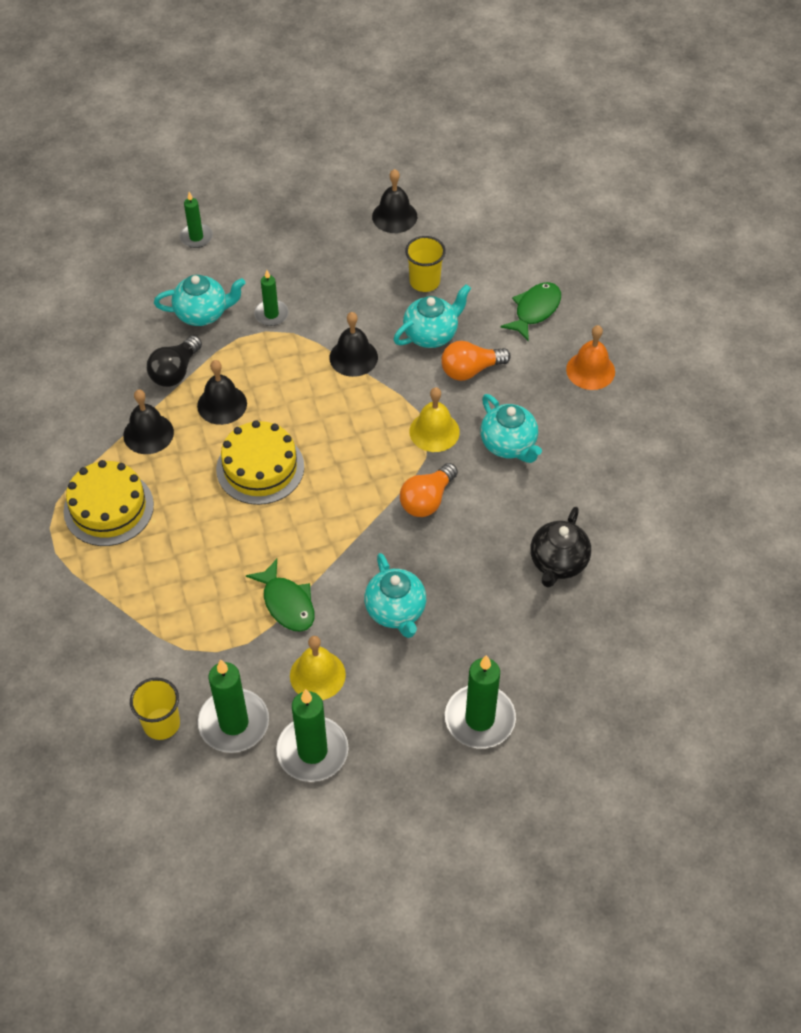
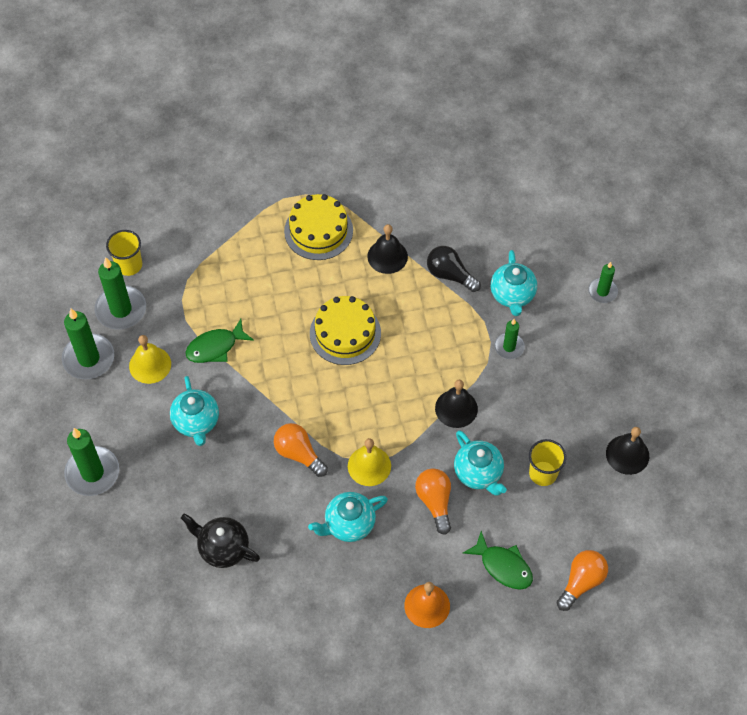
camera: 95 degrees right, 5 degrees up
(222, 404) = (412, 308): black bell -> none
(396, 611) = (196, 422): turquoise teapot -> turquoise teapot turned 90 degrees counterclockwise
(541, 249) = (581, 582): none -> orange light bulb

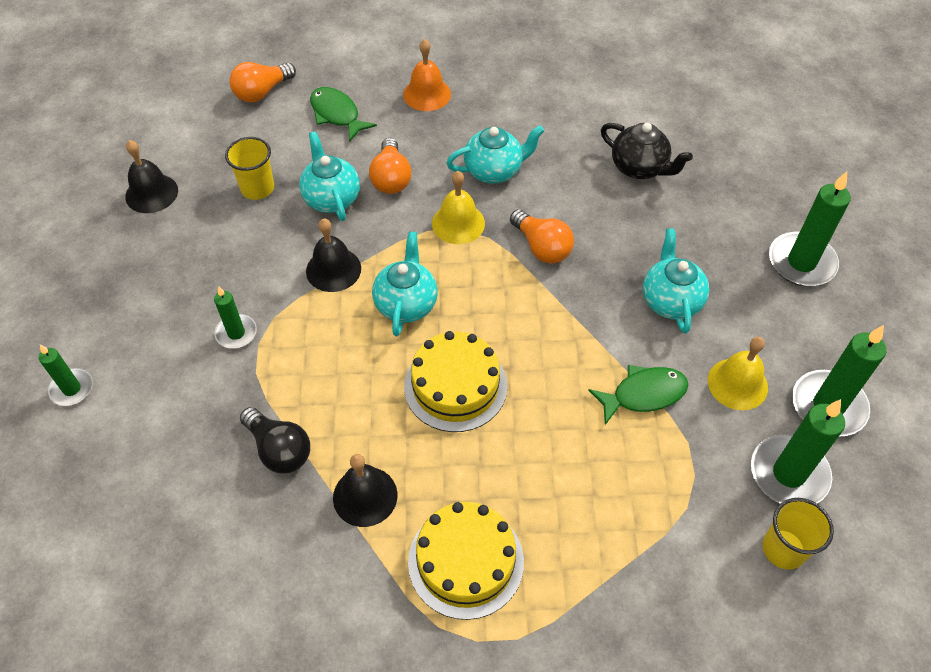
camera: 170 degrees left, 5 degrees down
(512, 295) = (201, 404): turquoise teapot -> turquoise teapot (406, 304)

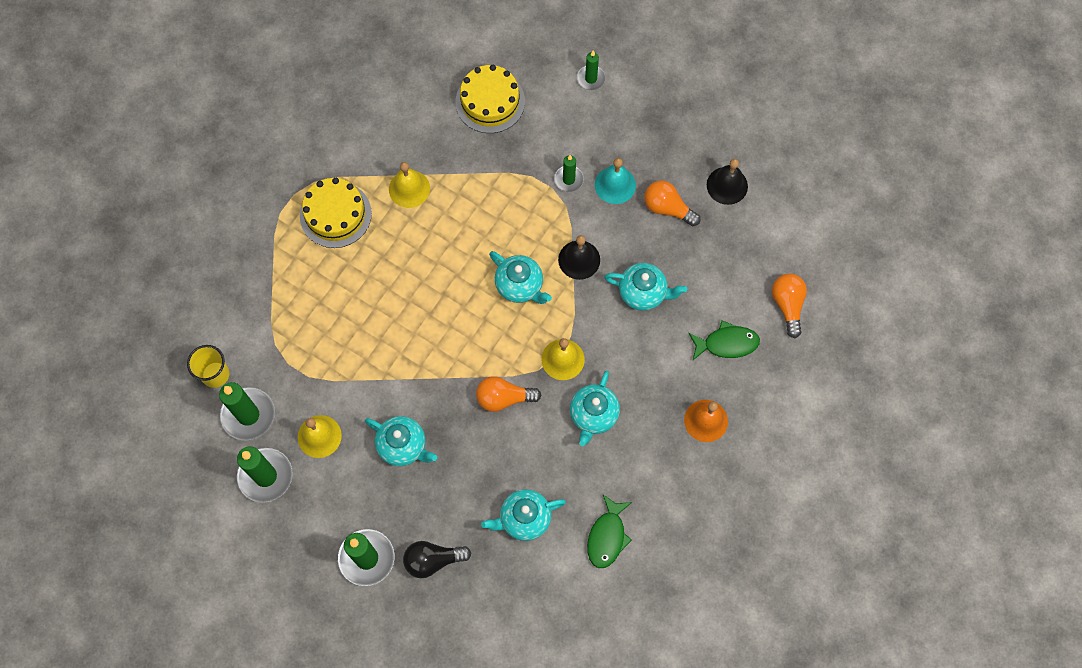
camera: 125 degrees right, 15 degrees up
(214, 286) = (615, 185): none -> turquoise bell
(257, 188) = (686, 252): yellow cup -> none
(279, 449) = (470, 162): black light bulb -> black light bulb (433, 560)
(365, 496) = (409, 188): black bell -> yellow bell
(391, 178) = (635, 342): orange light bulb -> orange light bulb (667, 208)
(455, 386) = (441, 276): yellow cake -> yellow cake (490, 102)
(639, 168) = (524, 519): black teapot -> turquoise teapot
(643, 394) = (355, 376): green fish -> green fish (607, 536)

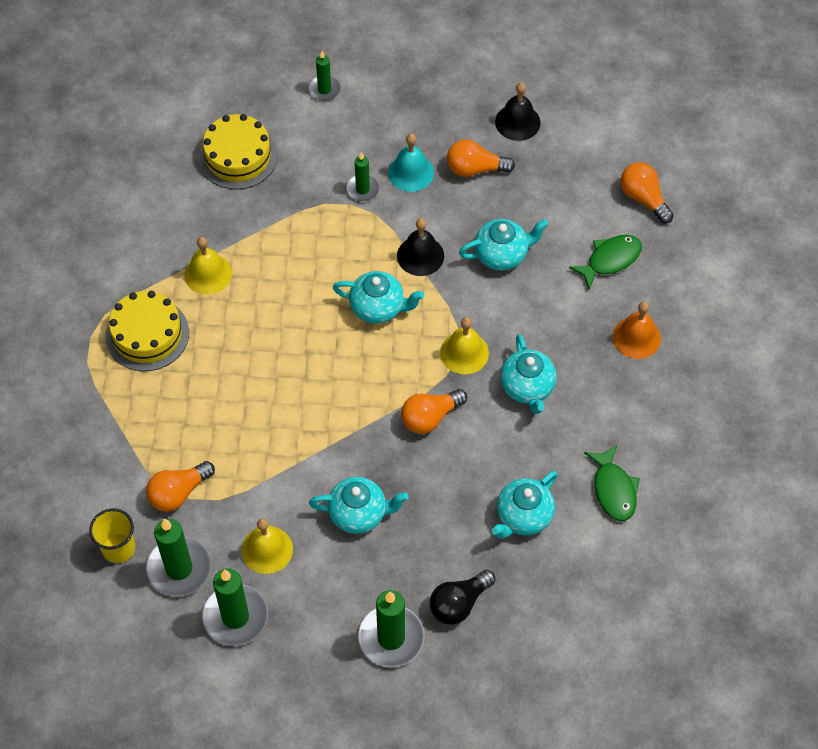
camera: 30 degrees left, 10 degrees down
(283, 355) = (178, 493): none -> orange light bulb

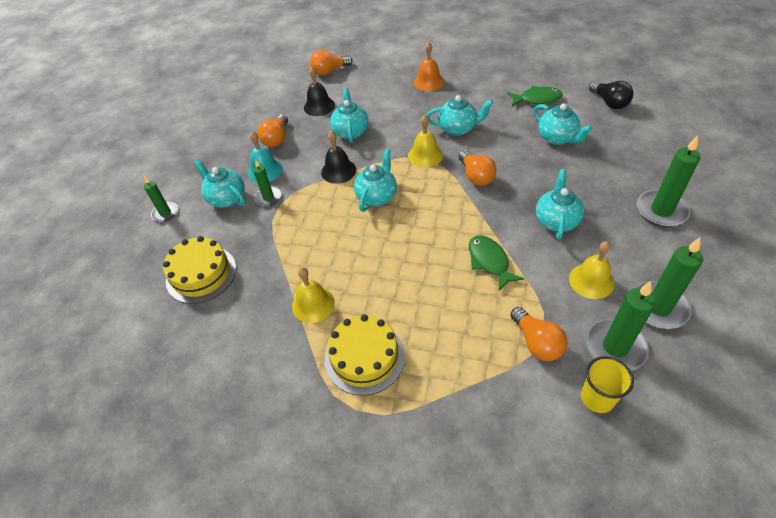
camera: 75 degrees left, 10 degrees down
(356, 145) = (226, 198): none -> turquoise teapot
(459, 603) = (627, 173): black light bulb -> black light bulb (609, 102)
(517, 122) = (248, 116): black bell -> black bell (319, 106)
(610, 260) = (370, 87): green fish -> green fish (489, 261)

